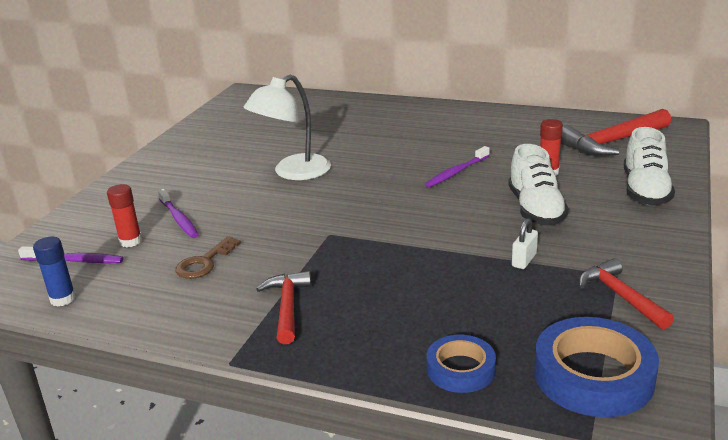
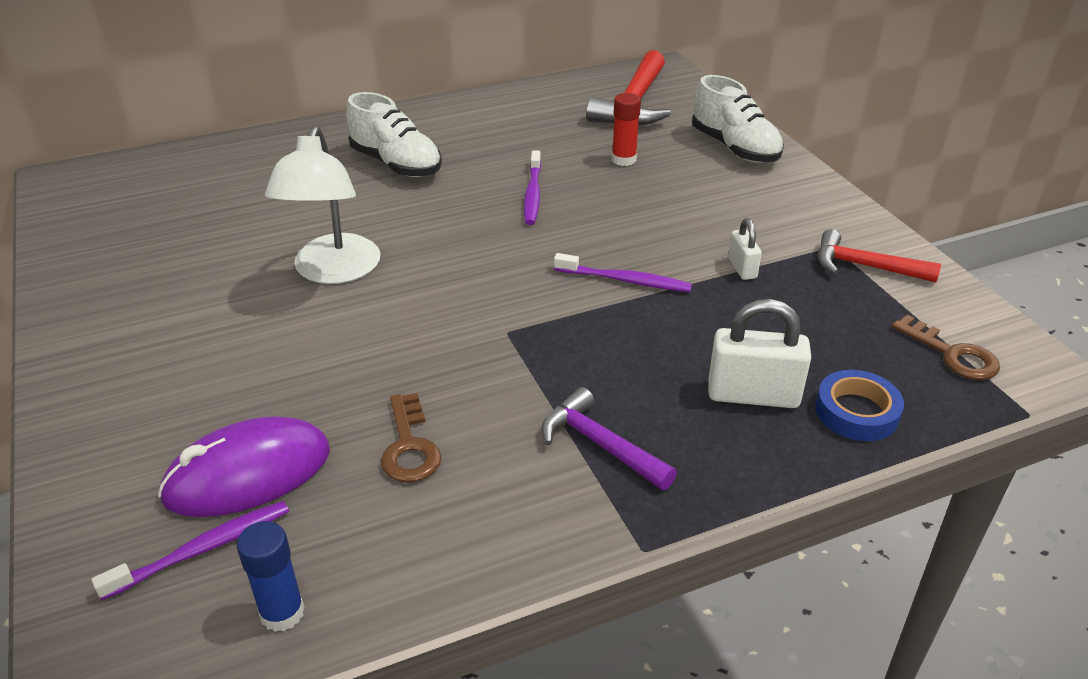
camera: 45 degrees left, 10 degrees up
(130, 241) = (248, 474): red glue stick -> purple mouse
(179, 219) = (270, 406): purple toothbrush -> purple toothbrush (624, 280)
(287, 306) = (600, 444): red hammer -> purple hammer
(410, 327) = (753, 395): none -> white padlock
(535, 209) = (672, 207): white shoe -> white shoe (396, 164)
(593, 375) = (952, 354): blue tape -> brown key

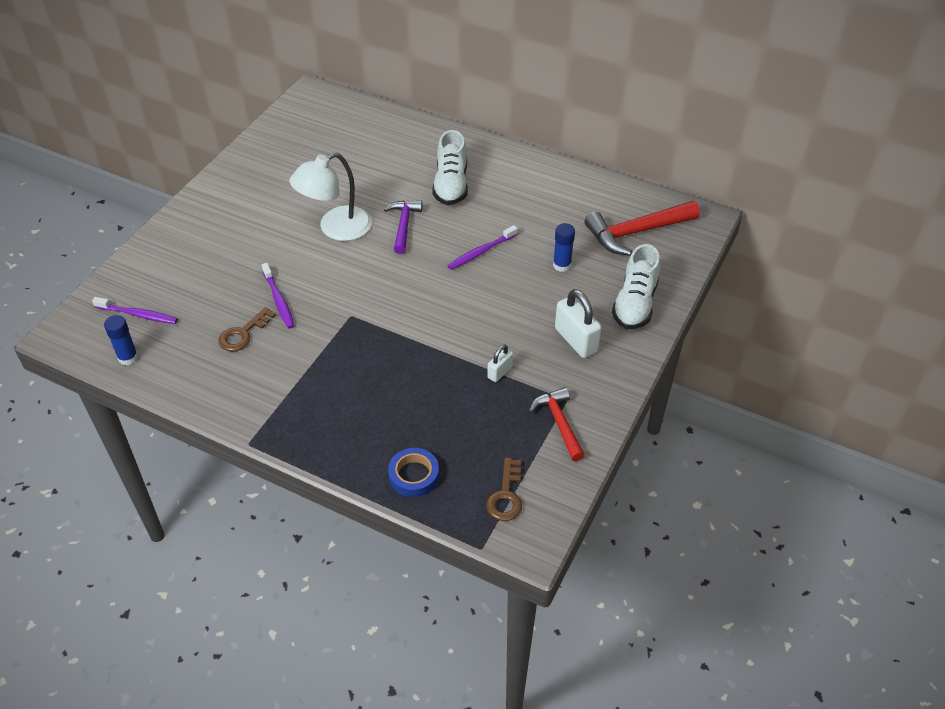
camera: 50 degrees right, 10 degrees up
(248, 474) = (185, 298): purple mouse -> none
(600, 444) = (301, 393): purple hammer -> purple hammer (404, 225)
(624, 159) = (562, 265): red glue stick -> blue glue stick
(624, 280) = (438, 332): purple toothbrush -> purple toothbrush (278, 300)
(753, 395) = (389, 429): white padlock -> white padlock (576, 340)

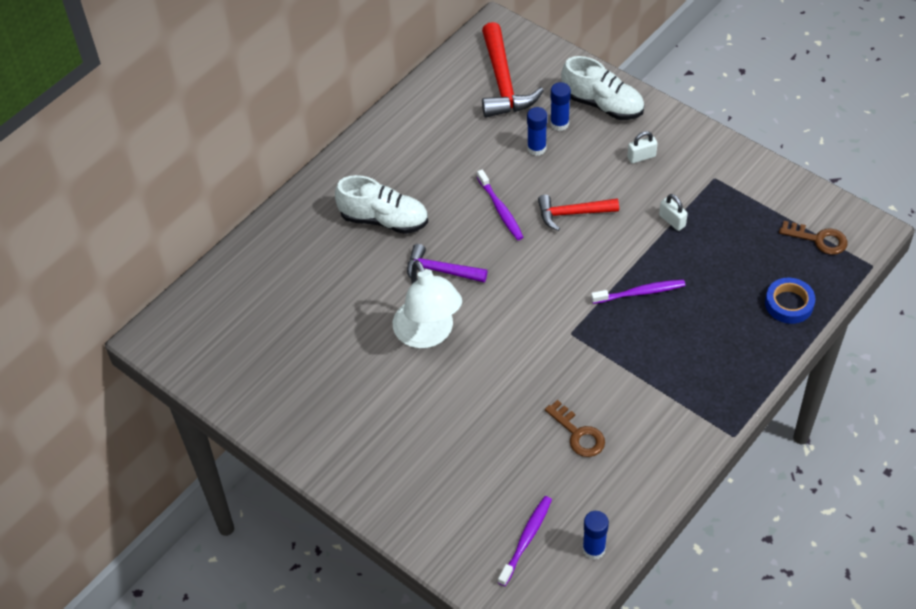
camera: 75 degrees left, 5 degrees up
(278, 300) = (532, 397): purple toothbrush -> purple toothbrush (640, 292)
(559, 423) = (741, 188): red hammer -> red hammer (572, 213)
(576, 340) = (641, 157): white padlock -> white padlock, size x0.56
(598, 276) = (559, 124): none -> blue glue stick

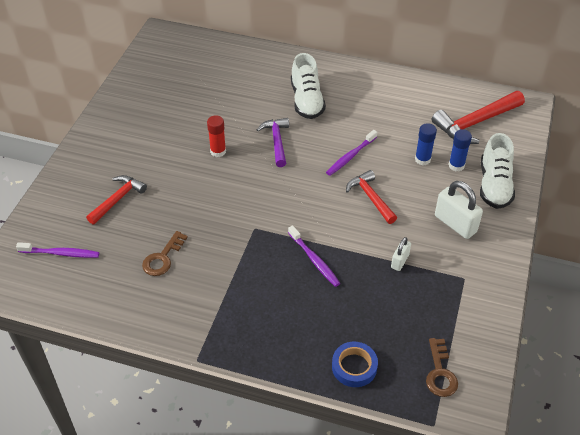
camera: 65 degrees right, 5 degrees down
(428, 334) = (218, 151): white lamp -> red glue stick
(461, 459) = (118, 199): none -> red hammer
(593, 549) = (62, 295): blue glue stick -> none
(641, 157) = (455, 224): white padlock -> white padlock, size x1.79

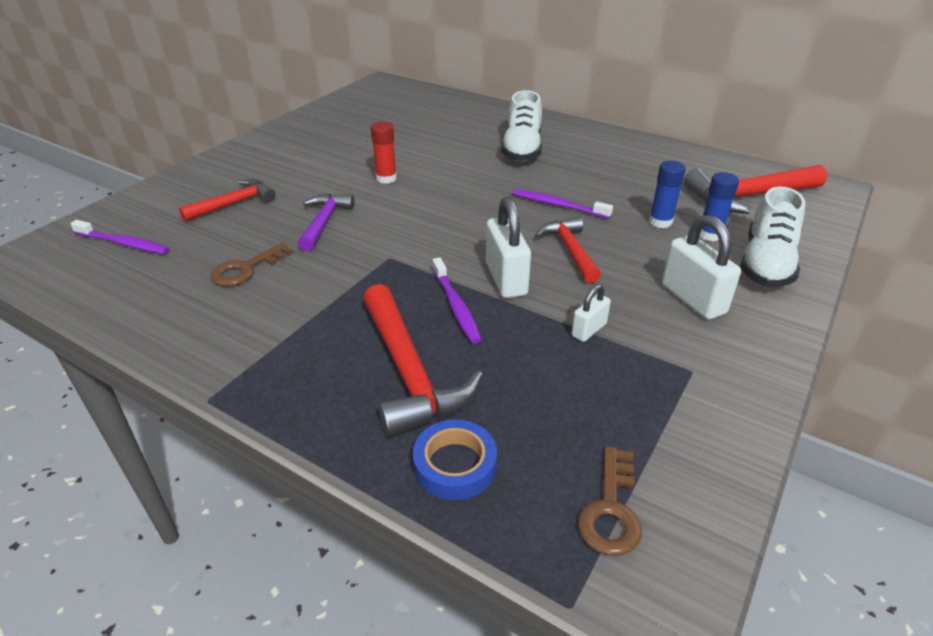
camera: 15 degrees right, 10 degrees down
(277, 141) = (465, 179): purple hammer -> purple hammer (324, 222)
(306, 315) = (409, 373): none -> red hammer
(337, 231) = (506, 279): none -> white padlock
(351, 156) = (558, 205): purple toothbrush -> purple toothbrush turned 60 degrees clockwise

